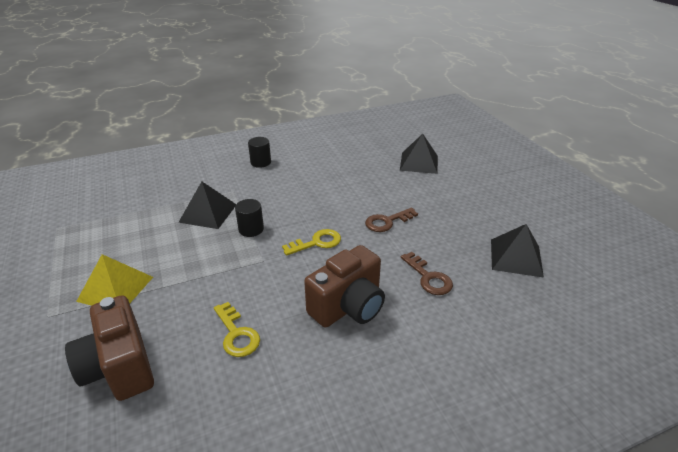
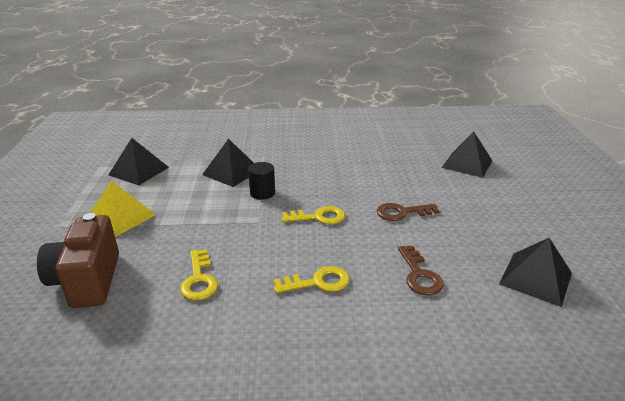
camera: 20 degrees right, 5 degrees down
(106, 232) = (139, 171): none -> black pyramid
(260, 162) = (303, 138): black cylinder -> none
(348, 307) = (318, 282): brown camera -> yellow key

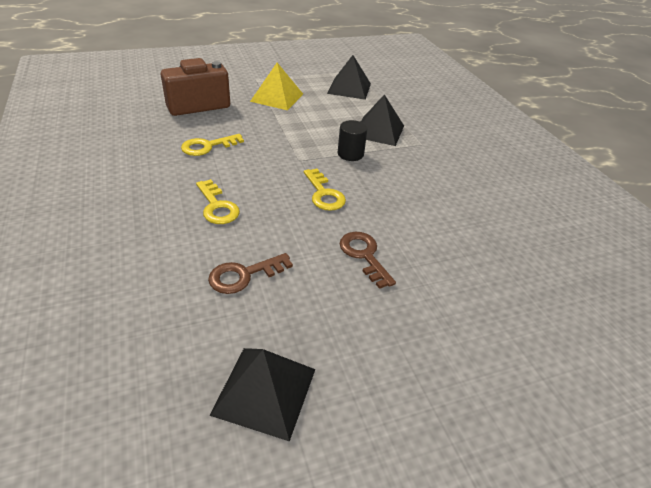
camera: 70 degrees right, 10 degrees up
(467, 164) = (548, 322): black pyramid -> none

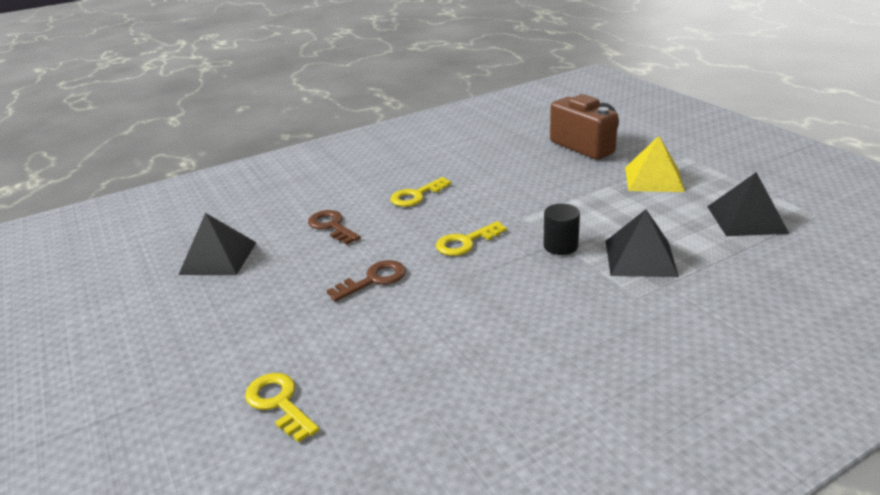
camera: 85 degrees right, 10 degrees down
(207, 146) = (509, 169): yellow key -> yellow key (279, 403)

